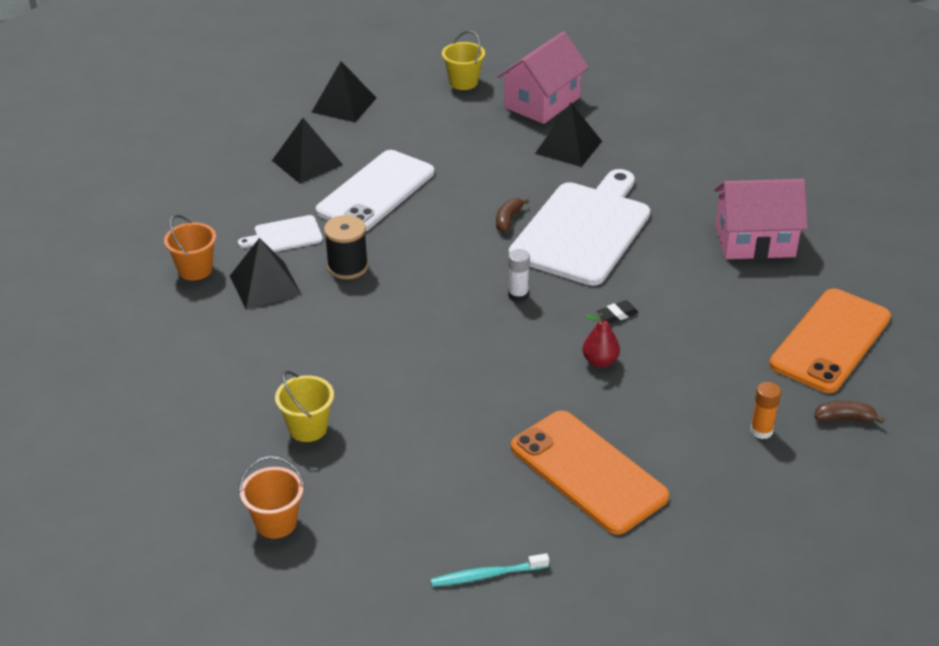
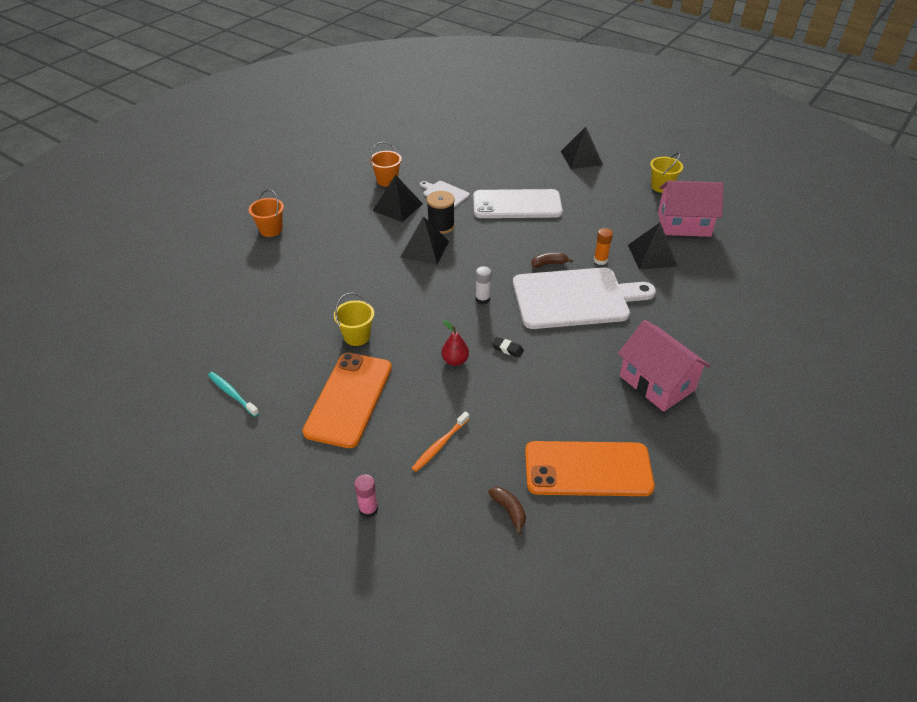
camera: 55 degrees right, 5 degrees up
(276, 522) = (220, 297): orange bucket -> orange bucket (271, 230)
(307, 162) = (514, 171): black pyramid -> black pyramid (424, 249)
(308, 428) = (299, 274): yellow bucket -> yellow bucket (357, 336)
(719, 429) = (439, 445): none -> orange toothbrush
(761, 431) = (456, 468): orange glue stick -> orange glue stick (600, 260)
(769, 522) = (368, 509): none -> pink glue stick

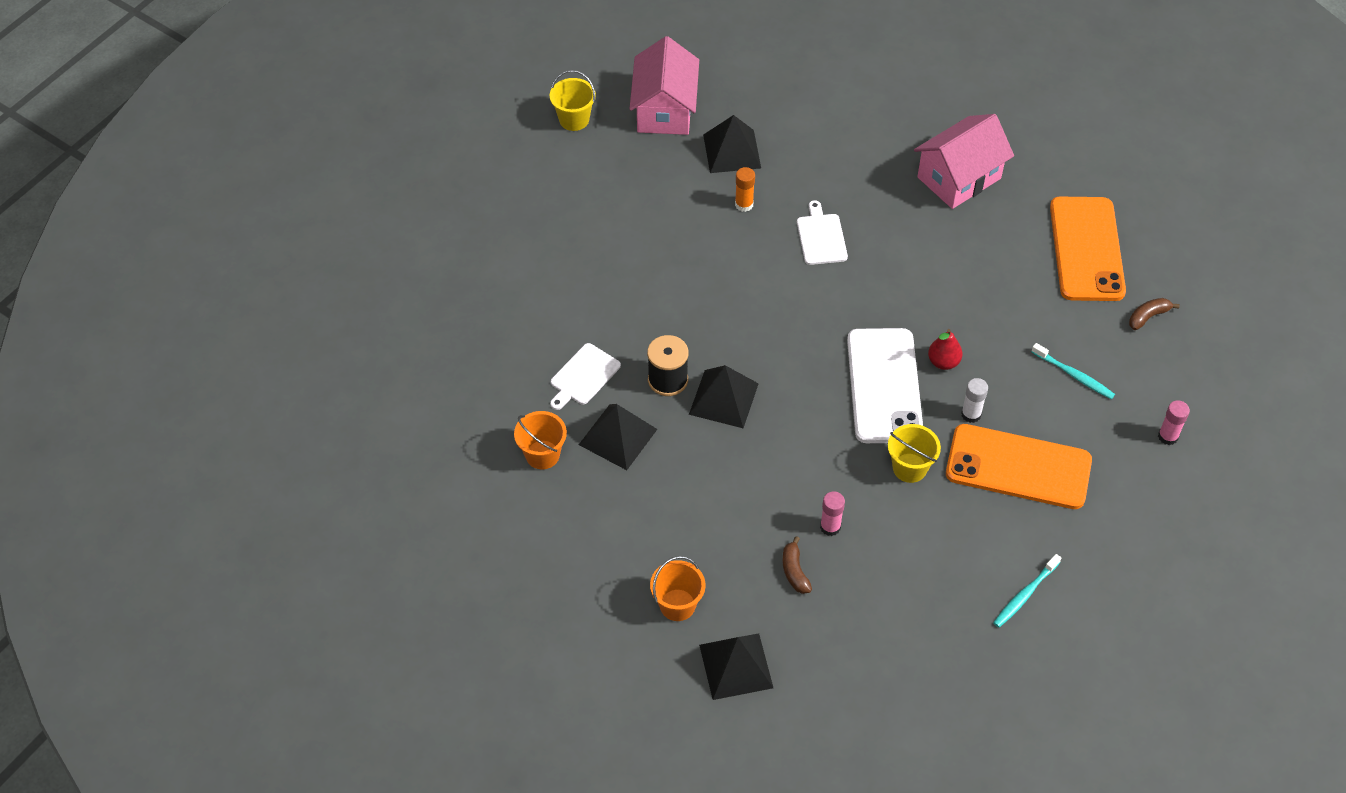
camera: 90 degrees left, 10 degrees up
(313, 294) = (830, 527): none -> pink glue stick
(439, 445) = (1074, 375): orange toothbrush -> turquoise toothbrush
(482, 299) = (828, 332): white glue stick -> white glue stick (971, 414)
(507, 349) = (918, 310): black eraser -> none
(517, 205) = (615, 287): white phone -> white phone (884, 386)
(549, 264) = (753, 258): brown banana -> brown banana (794, 571)
(575, 298) = (821, 237): white cutting board -> white cutting board, size x0.44
(581, 158) = (491, 201): black pyramid -> black pyramid (736, 666)

